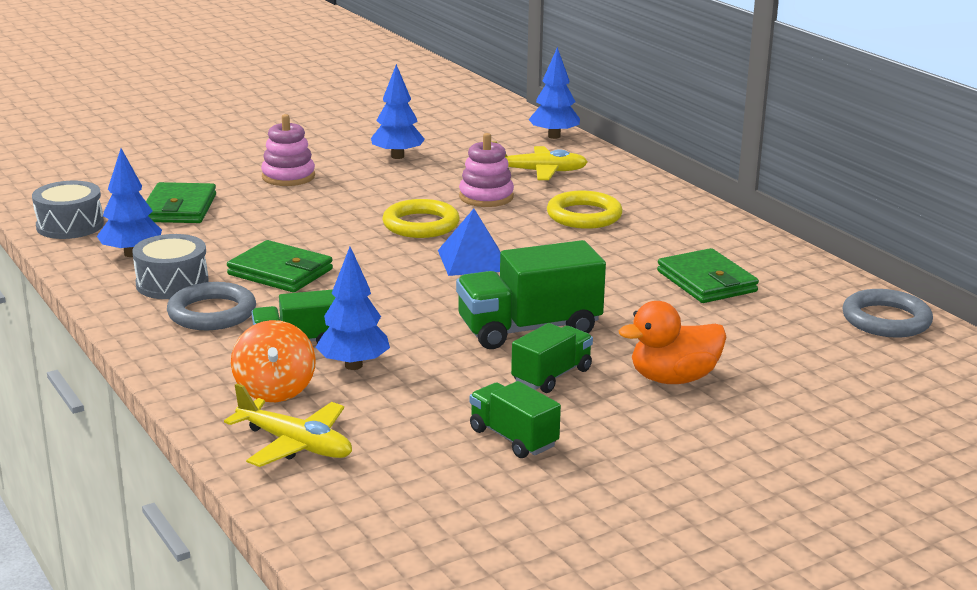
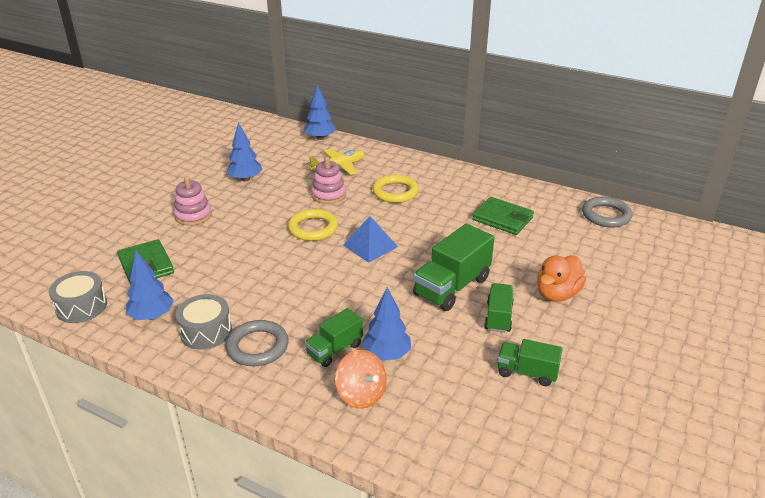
camera: 30 degrees left, 10 degrees up
(280, 272) = (267, 296): green wallet -> none
(295, 444) = (418, 434): yellow plane -> none

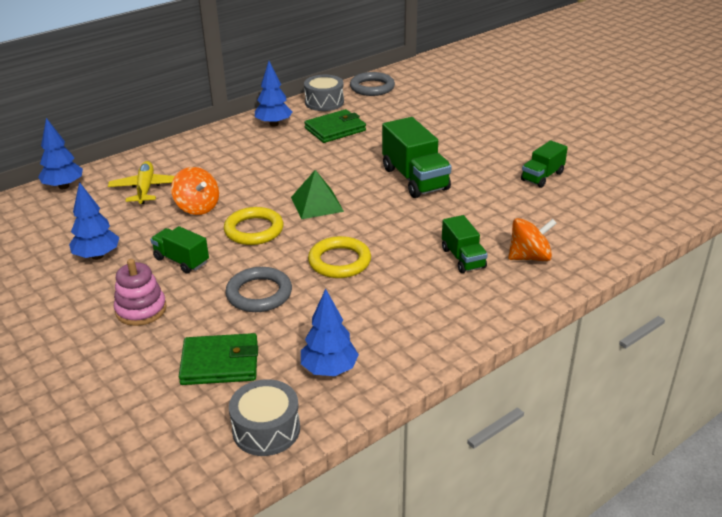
camera: 65 degrees left, 0 degrees up
(206, 331) = (385, 333): grey drum -> grey drum (324, 102)
(257, 346) = (431, 302): grey ring -> grey ring (259, 294)
(328, 195) = (197, 207): pink stacking toy -> orange spinning top
(370, 246) = (317, 204): blue pyramid -> green pyramid
(386, 354) = (485, 233): blue tree -> blue tree (274, 124)
(395, 192) = (234, 168): yellow ring -> yellow ring (339, 261)
(498, 317) = (470, 169): green truck -> green truck (181, 261)
(557, 294) = (458, 138): orange duck -> none

